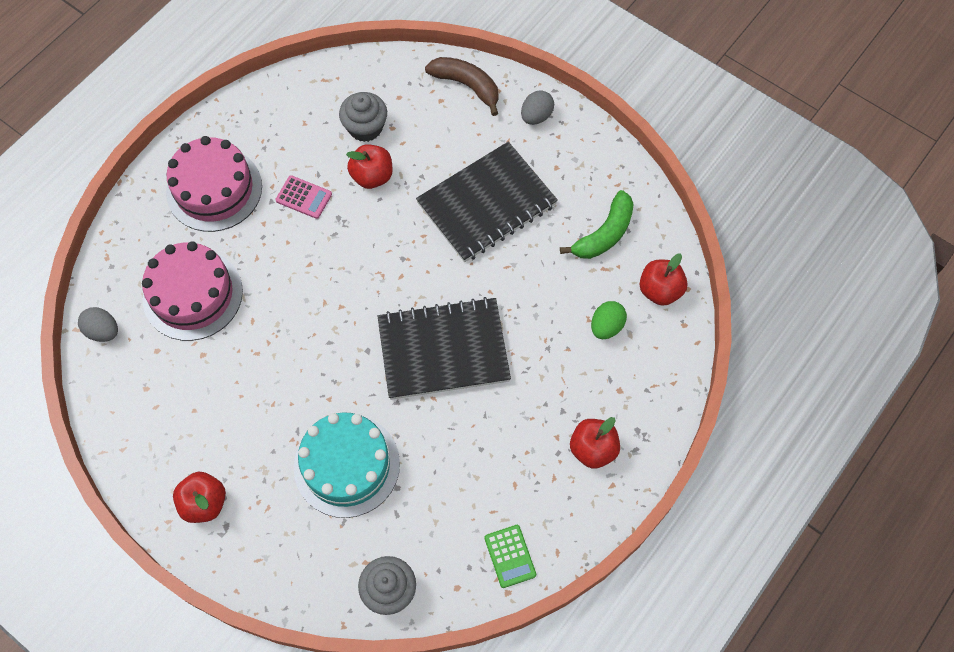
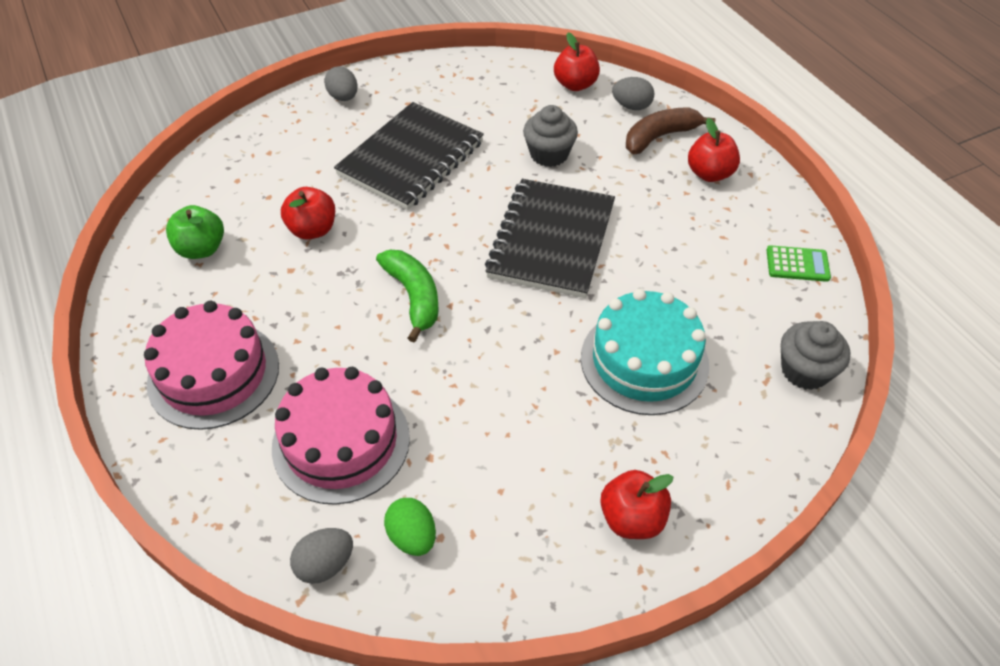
camera: 65 degrees left, 15 degrees down
(304, 197) = (292, 294): pink calculator -> none
(318, 116) = (201, 249): none -> green apple
(365, 127) = (250, 216): grey cupcake -> grey cupcake (549, 154)
(467, 85) = (269, 129): brown banana -> brown banana (660, 137)
(486, 204) = (411, 158): black notebook -> black notebook turned 45 degrees clockwise
(604, 234) = (498, 97): green banana -> green banana (414, 297)
(606, 326) = (591, 126): green egg -> green egg (412, 537)
(654, 350) = (631, 106): none -> grey egg

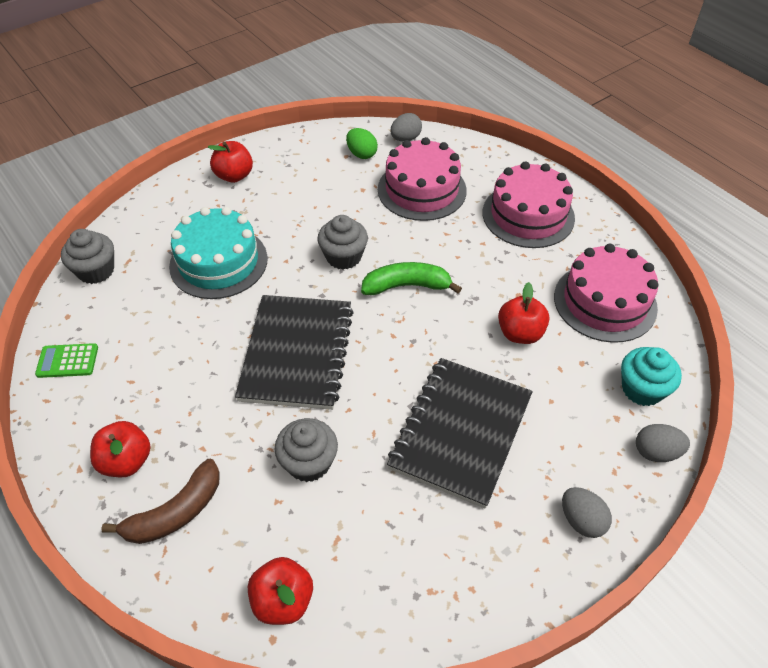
camera: 170 degrees right, 0 degrees up
(201, 249) = (605, 302): green apple -> pink cake
(229, 169) = (642, 389): none -> turquoise cupcake
(414, 297) = (407, 286): green banana -> green banana turned 120 degrees clockwise
(481, 346) = (343, 257): none -> grey cupcake
(631, 106) = (207, 566): grey egg -> grey egg (656, 452)

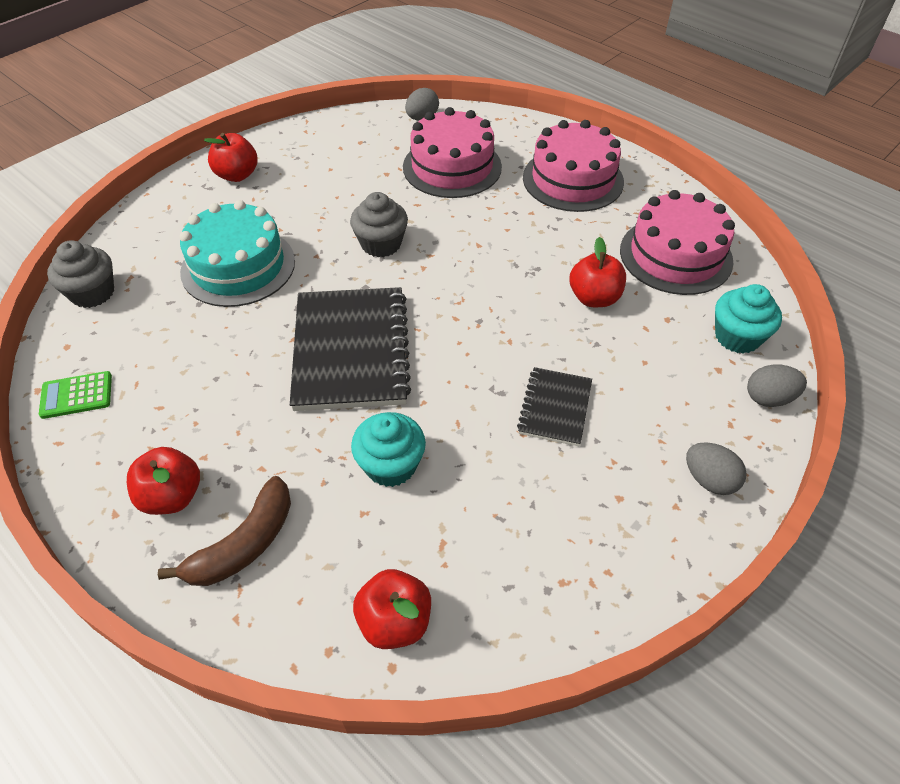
camera: 10 degrees left, 0 degrees up
(309, 462) = (391, 465): grey cupcake -> turquoise cupcake
(361, 154) = (377, 138): green egg -> none
(407, 286) = (459, 265): green banana -> none
(461, 432) = (555, 408): black notebook -> black notebook, size x0.53

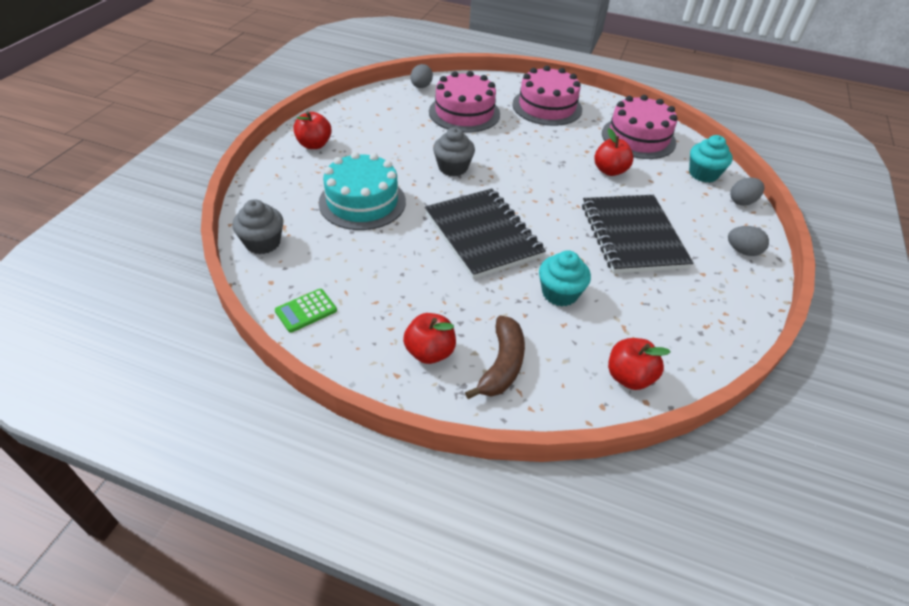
camera: 25 degrees left, 5 degrees down
(555, 408) = (632, 236): black notebook -> black notebook, size x1.90

